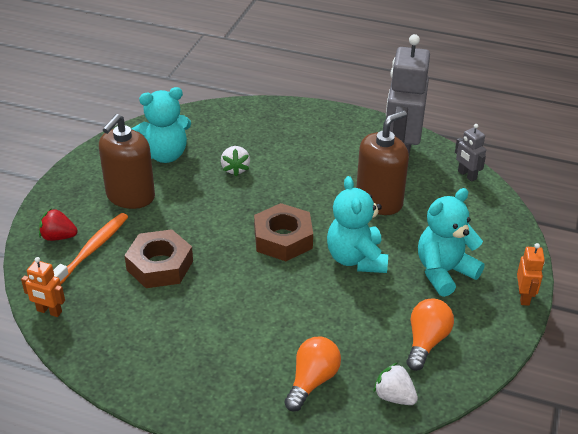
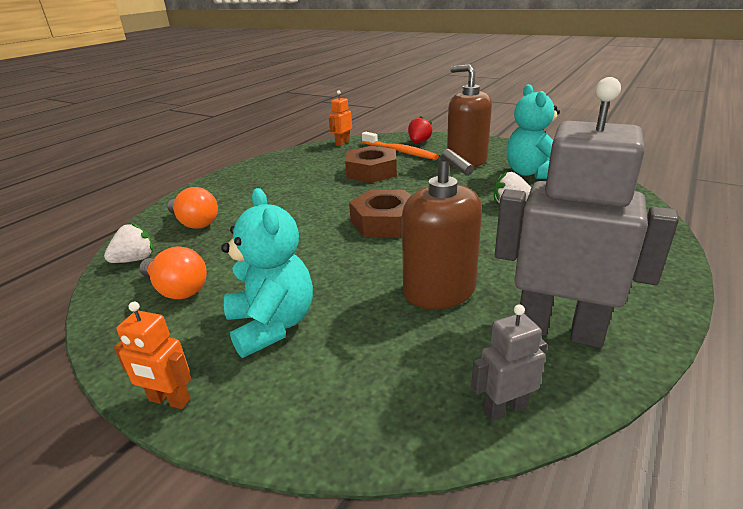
camera: 105 degrees right, 10 degrees down
(356, 259) = (333, 261): turquoise teddy bear -> none

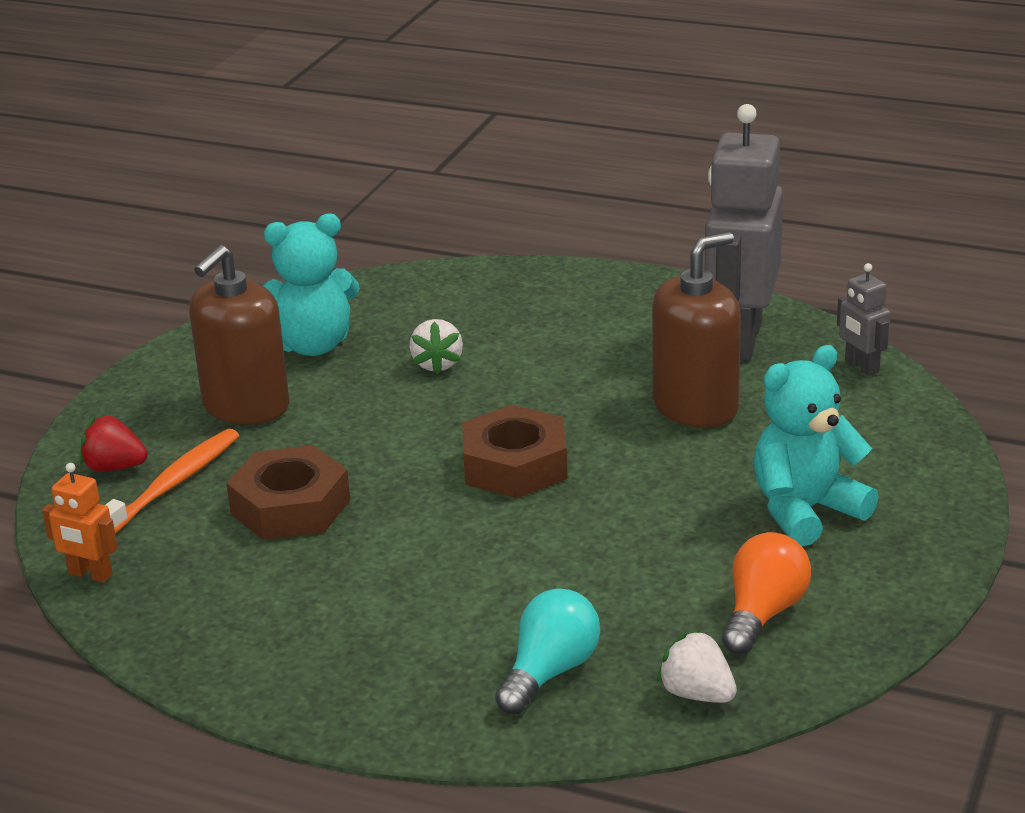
camera: 100 degrees left, 0 degrees up
(169, 400) = (951, 546): orange robot -> none
(195, 223) = (549, 672): orange light bulb -> turquoise light bulb

